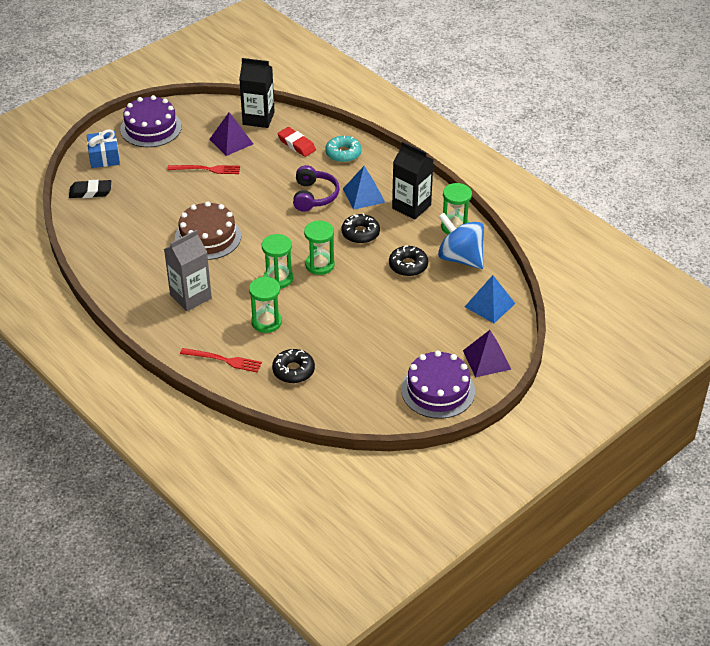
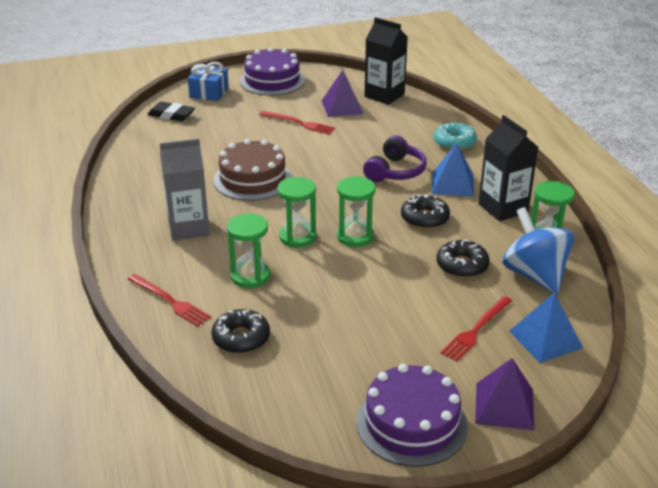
camera: 25 degrees right, 10 degrees down
(296, 144) = (408, 124): red eraser -> none
(443, 313) = (476, 330): none -> red fork

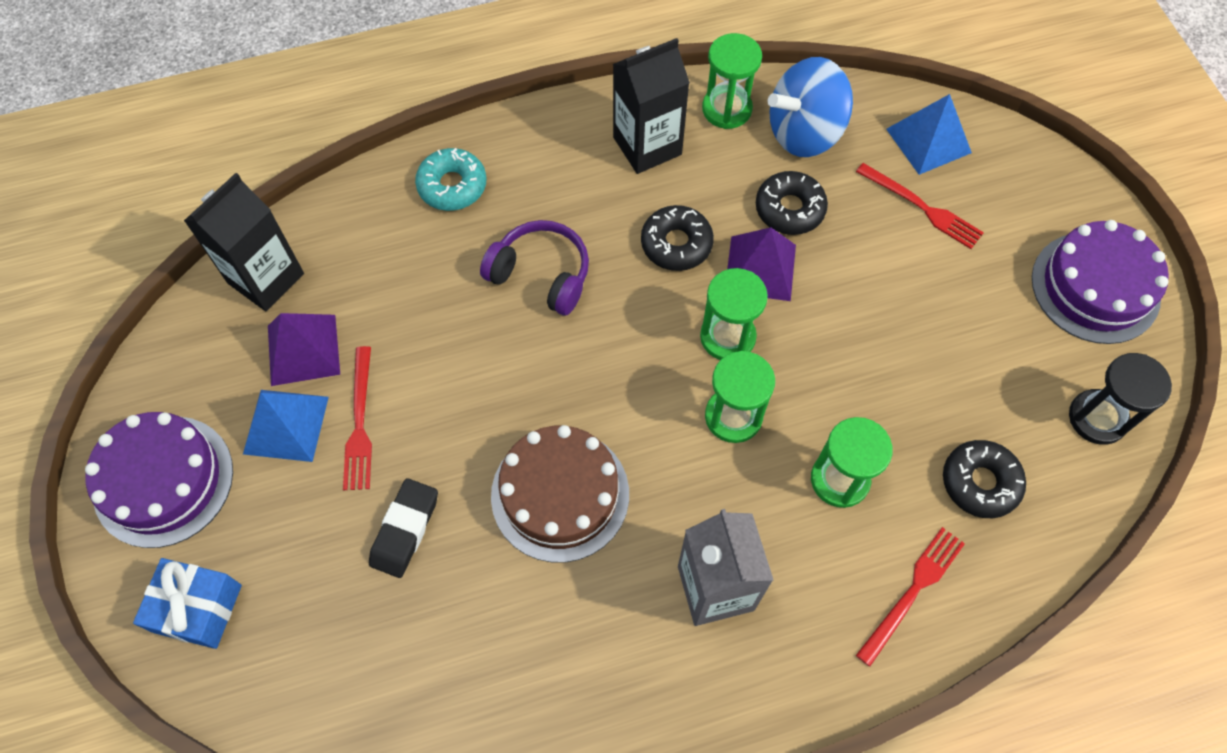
camera: 90 degrees left, 30 degrees up
(171, 115) = (295, 677): black eraser -> black eraser (405, 530)
(288, 407) = (1097, 418): none -> black hourglass
(299, 123) = (360, 423): red fork -> red fork turned 150 degrees clockwise
(452, 184) = (581, 200): blue pyramid -> blue pyramid (286, 425)
(504, 406) = (1048, 195): purple pyramid -> purple pyramid (760, 268)

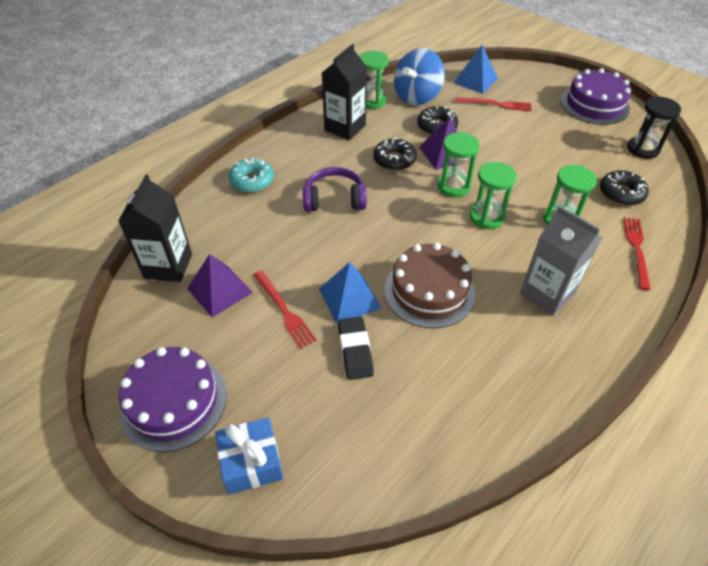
camera: 30 degrees left, 15 degrees down
(286, 425) = (237, 333): blue pyramid -> blue pyramid (349, 298)

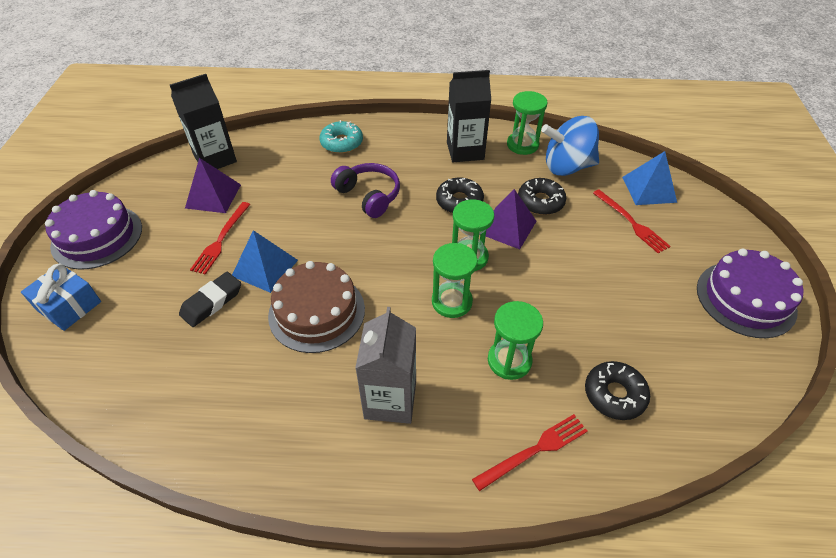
camera: 50 degrees right, 0 degrees up
(643, 149) = (722, 380): black hourglass -> none

